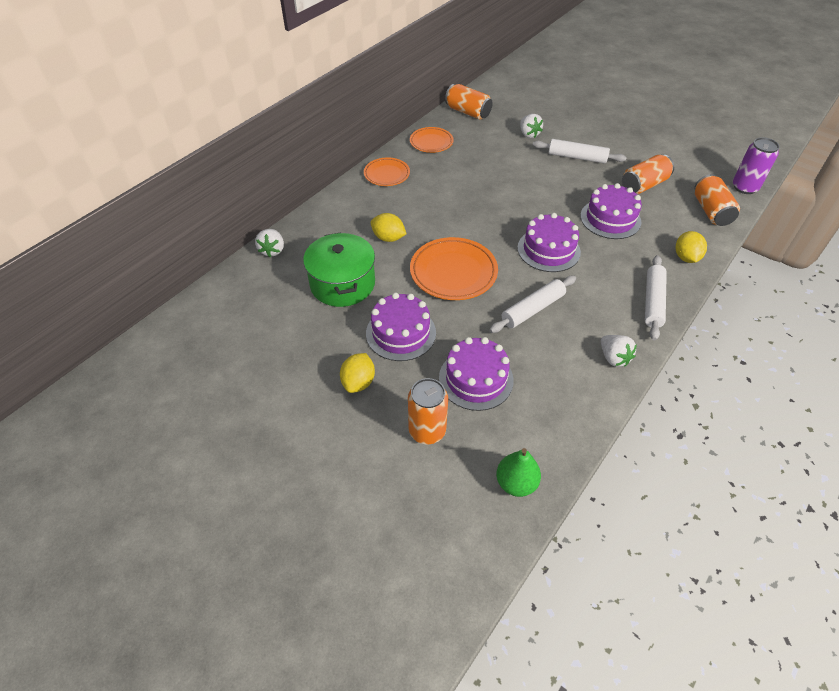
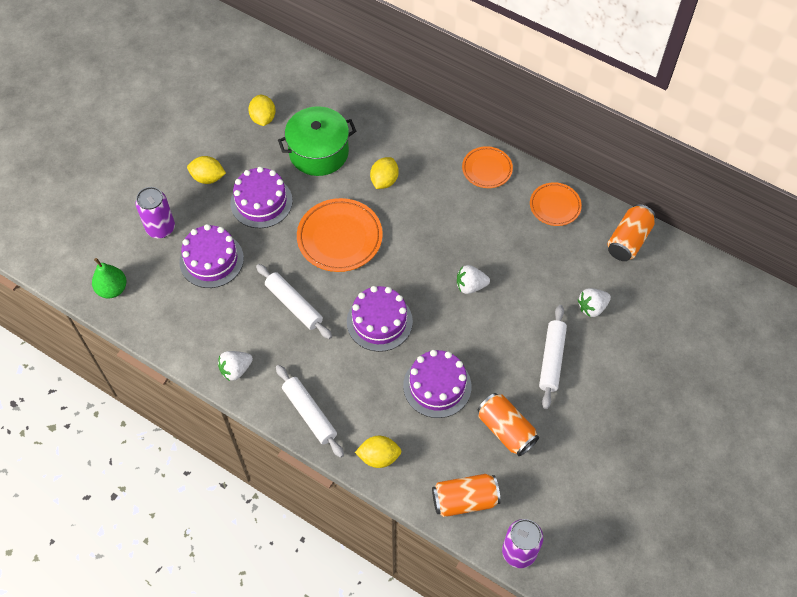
camera: 85 degrees right, 10 degrees up
(272, 250) = (358, 94): white strawberry -> white strawberry (470, 286)
(282, 329) = (263, 118): none -> yellow lemon
(427, 431) = (161, 228): orange can -> purple can
(653, 302) = (309, 414): white rolling pin -> white rolling pin turned 45 degrees clockwise

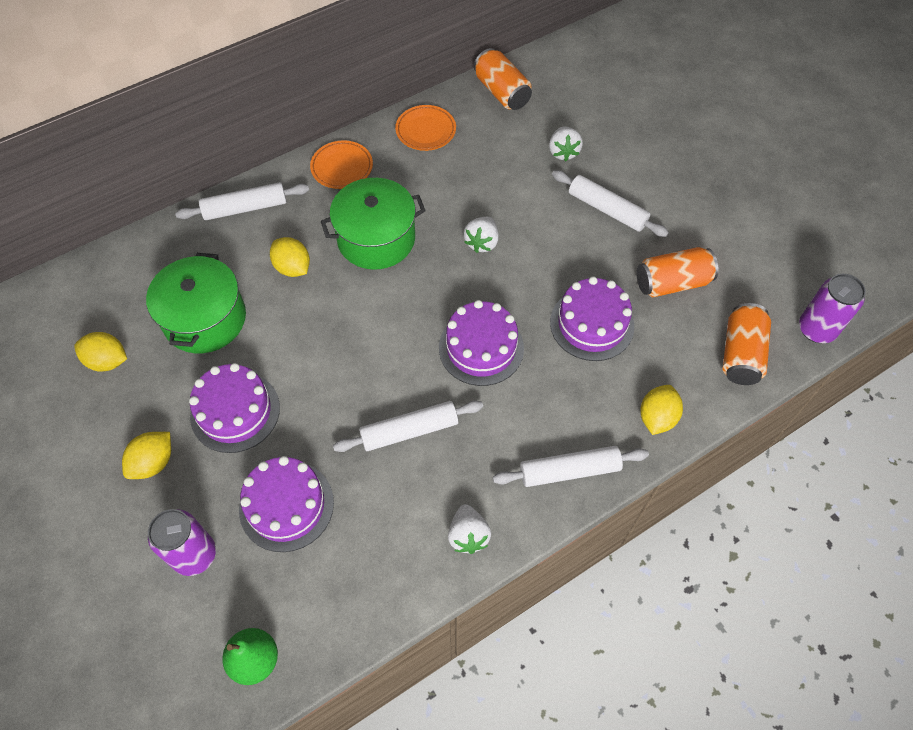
camera: 65 degrees left, 0 degrees up
(340, 238) = (343, 344): orange plate -> none
(418, 130) = (245, 208): none -> white rolling pin
(436, 218) = (376, 238): none -> green pot

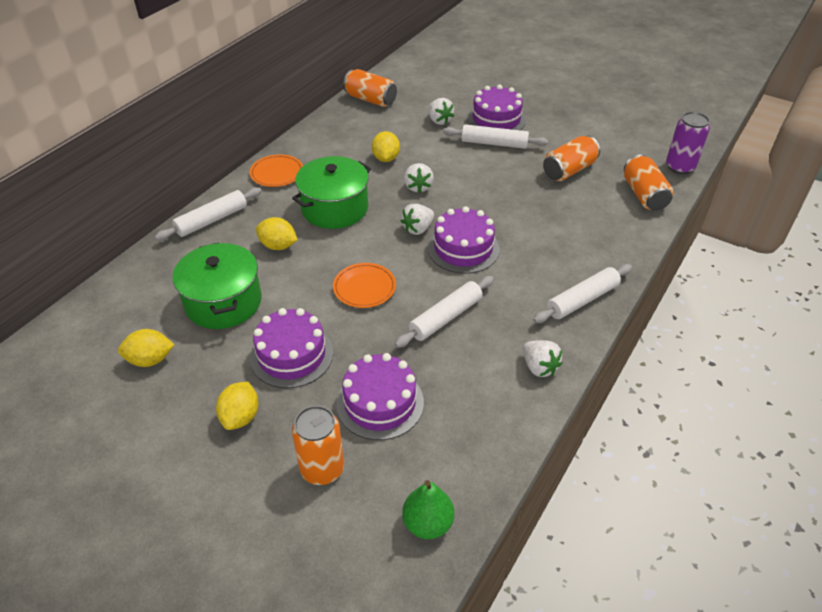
camera: 25 degrees left, 15 degrees down
(194, 555) = (322, 469): purple can -> orange can
(425, 131) = (328, 135): orange plate -> orange plate (364, 288)
(448, 301) = (418, 229): none -> white strawberry
(592, 324) = (532, 209): purple cake -> purple cake (496, 119)
(657, 417) = (618, 248): yellow lemon -> yellow lemon (386, 158)

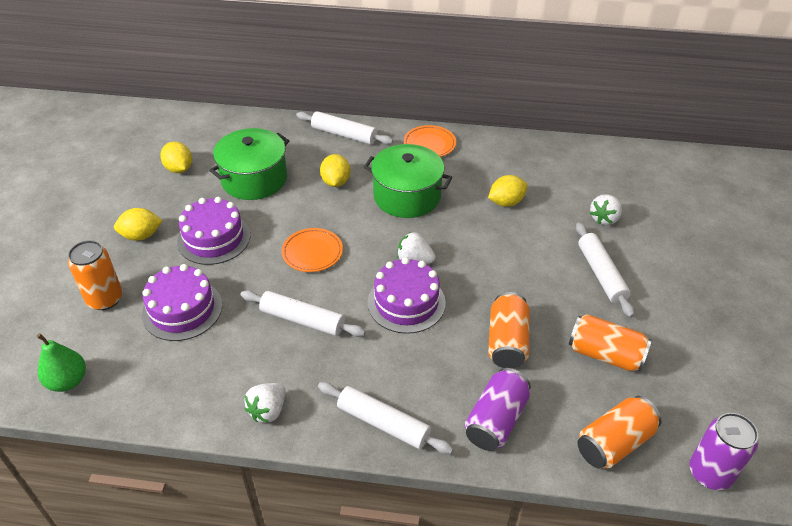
camera: 65 degrees right, 0 degrees up
(370, 99) = (595, 158): orange can -> orange can (507, 342)
(418, 187) = (478, 240): white strawberry -> none
(496, 119) = (649, 262): purple cake -> none
(604, 240) = (496, 420): none -> purple can

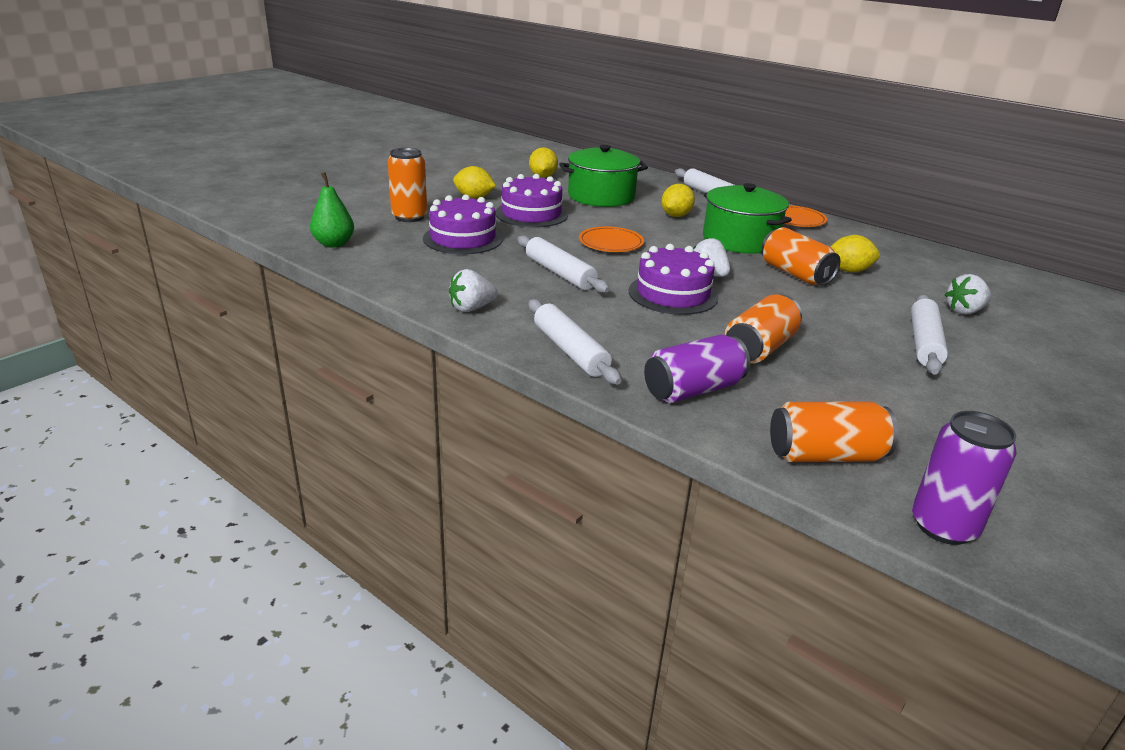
camera: 30 degrees right, 15 degrees down
(605, 354) = (875, 394): orange can -> orange can (795, 274)

